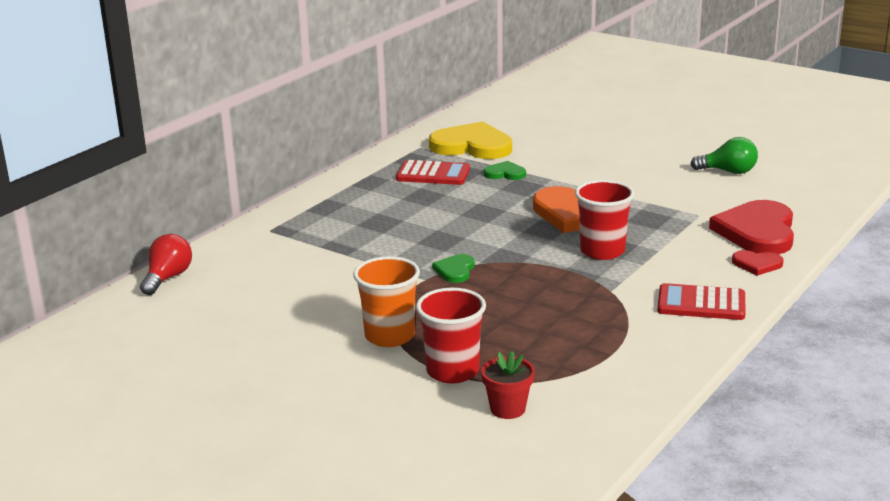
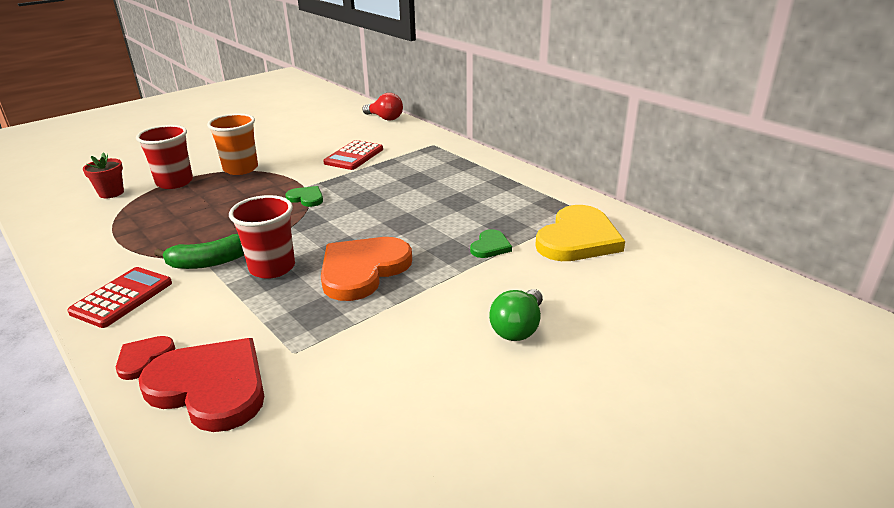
camera: 105 degrees right, 5 degrees up
(433, 174) = (507, 210): red calculator -> red calculator (354, 156)
(616, 282) = (210, 262): none -> green banana
(728, 171) = (403, 426): green light bulb -> green light bulb (518, 328)

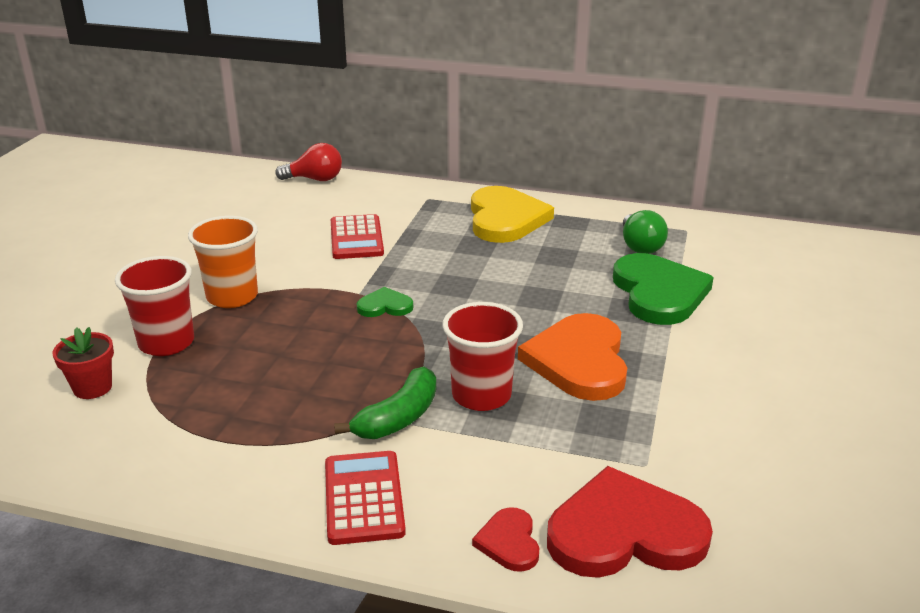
camera: 35 degrees left, 0 degrees up
(490, 246) = (659, 293): green heart -> green heart, size x2.10
(518, 328) = (793, 359): green light bulb -> green light bulb (640, 246)
(578, 239) = (720, 259): yellow heart -> yellow heart (505, 219)

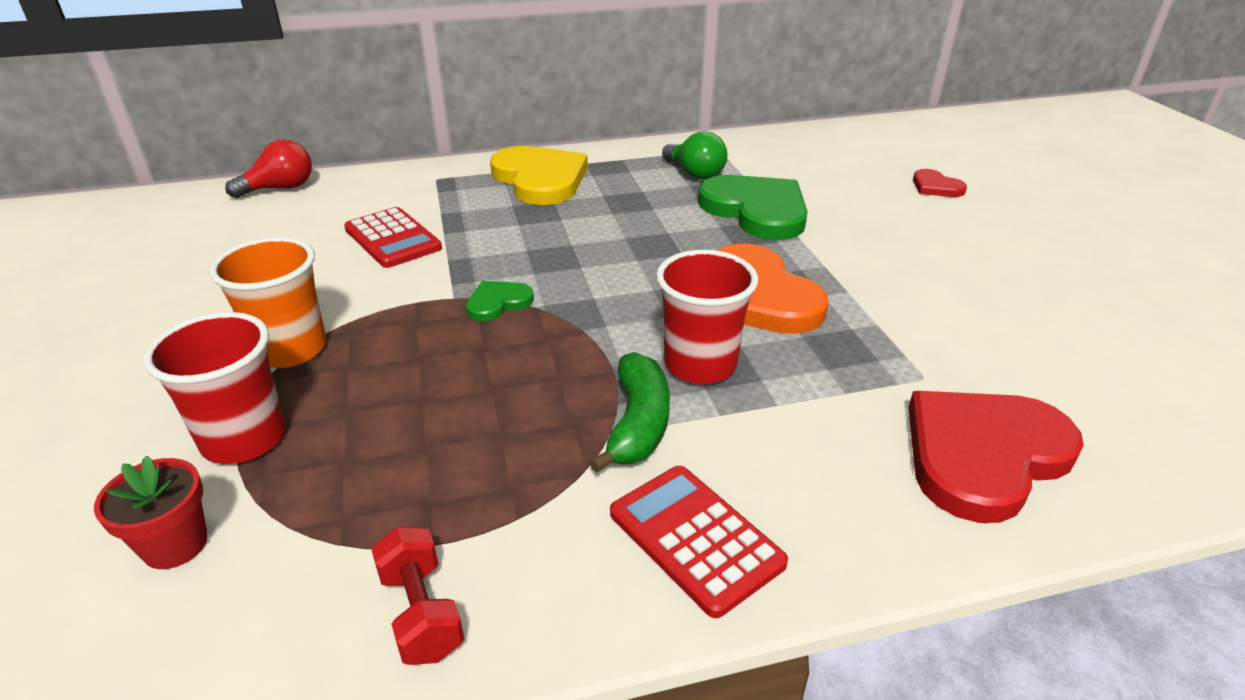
camera: 30 degrees left, 5 degrees up
(179, 471) = (421, 613): none -> red dumbbell
(509, 542) = (897, 518): red heart -> red heart (936, 187)

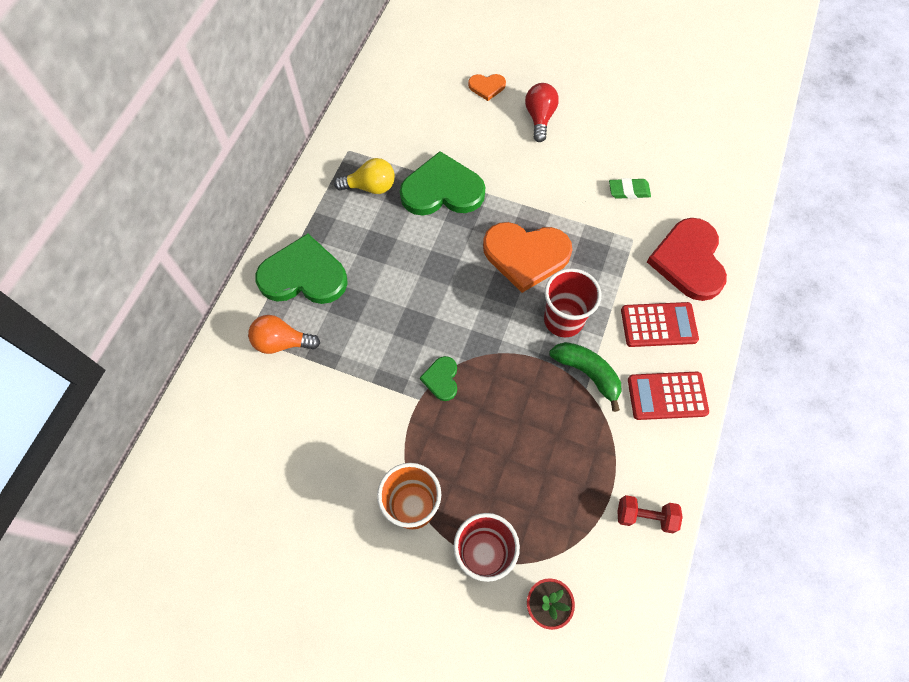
camera: 55 degrees left, 30 degrees up
(280, 188) = (175, 444): red light bulb -> red light bulb (539, 118)
(392, 239) = (319, 401): red calculator -> red calculator (658, 325)
(447, 196) = (282, 342): none -> orange light bulb
(540, 179) = (303, 275): yellow heart -> green heart
(695, 173) = (370, 187): green light bulb -> yellow light bulb
(936, 187) = (487, 87): red heart -> orange heart
(994, 341) = (629, 191): none -> green eraser

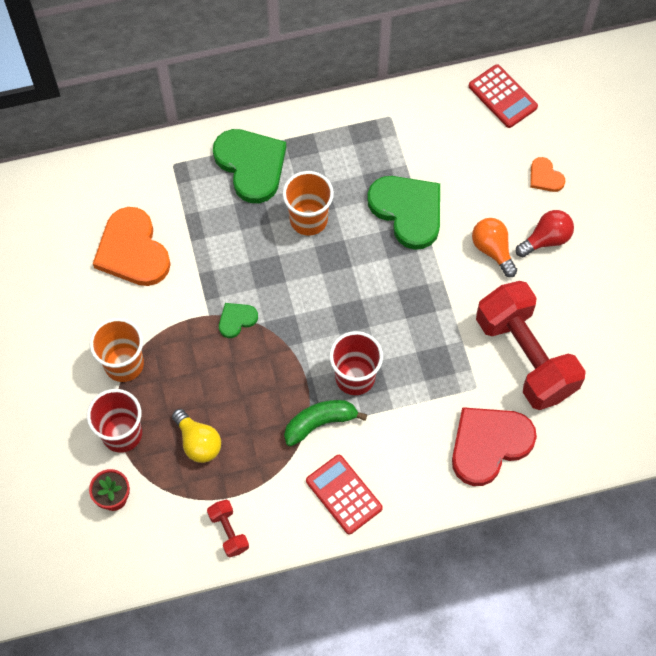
camera: 55 degrees right, 0 degrees up
(282, 342) = (185, 190): orange light bulb -> orange light bulb (492, 250)
(370, 187) = (368, 156): yellow light bulb -> yellow light bulb (198, 442)
(391, 264) = (308, 219): none -> orange cup
(526, 255) = (394, 313): orange heart -> orange heart (132, 251)
(587, 373) = (320, 423): green banana -> green banana turned 120 degrees counterclockwise
(629, 191) = (525, 356): green eraser -> red dumbbell
(658, 325) = (405, 453): red calculator -> red calculator (502, 97)

